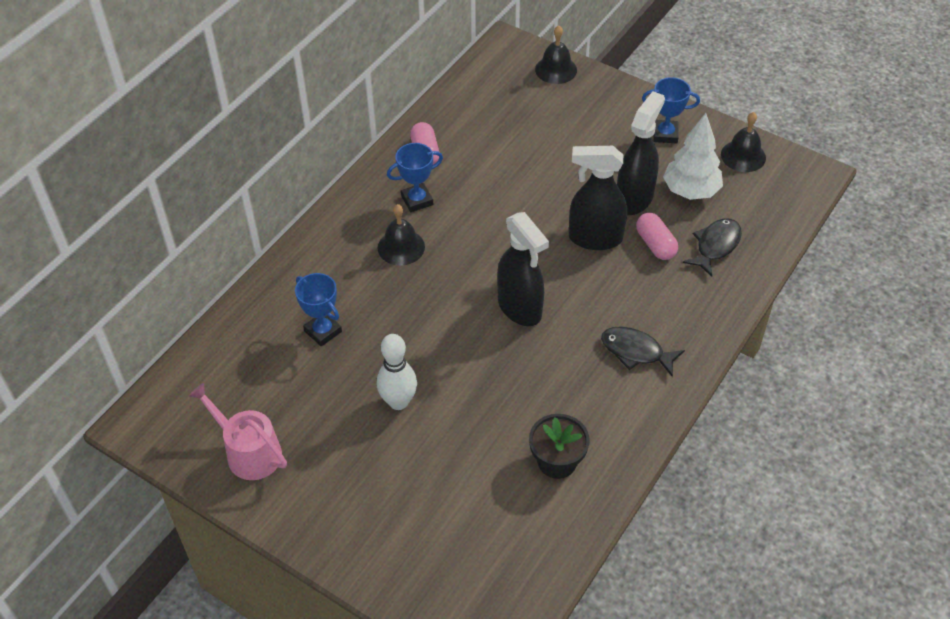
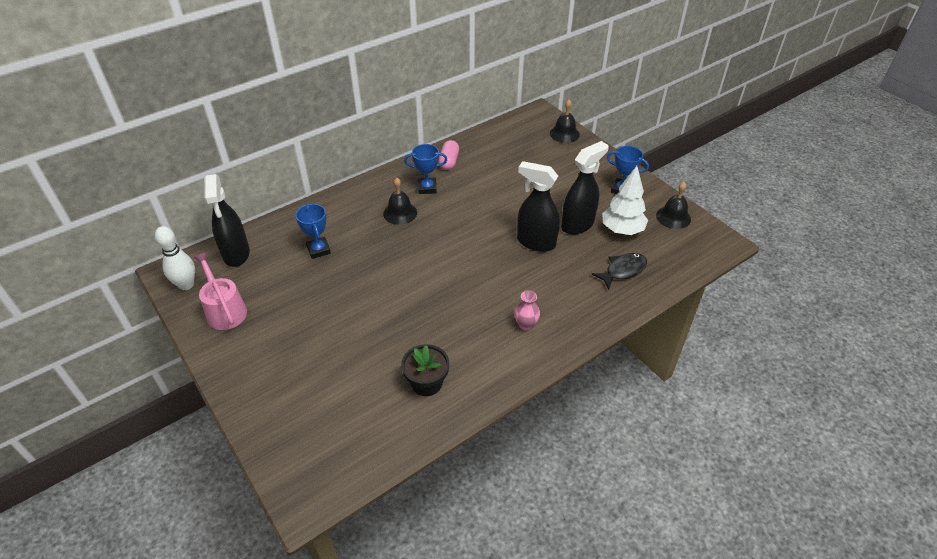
camera: 20 degrees right, 5 degrees down
(398, 402) = (340, 308): white bowling pin -> white bowling pin (186, 285)
(520, 308) = (458, 272): black spray bottle -> black spray bottle (236, 254)
(636, 352) = (526, 325): black fish -> pink vase
(655, 244) = (578, 258): pink capsule -> none

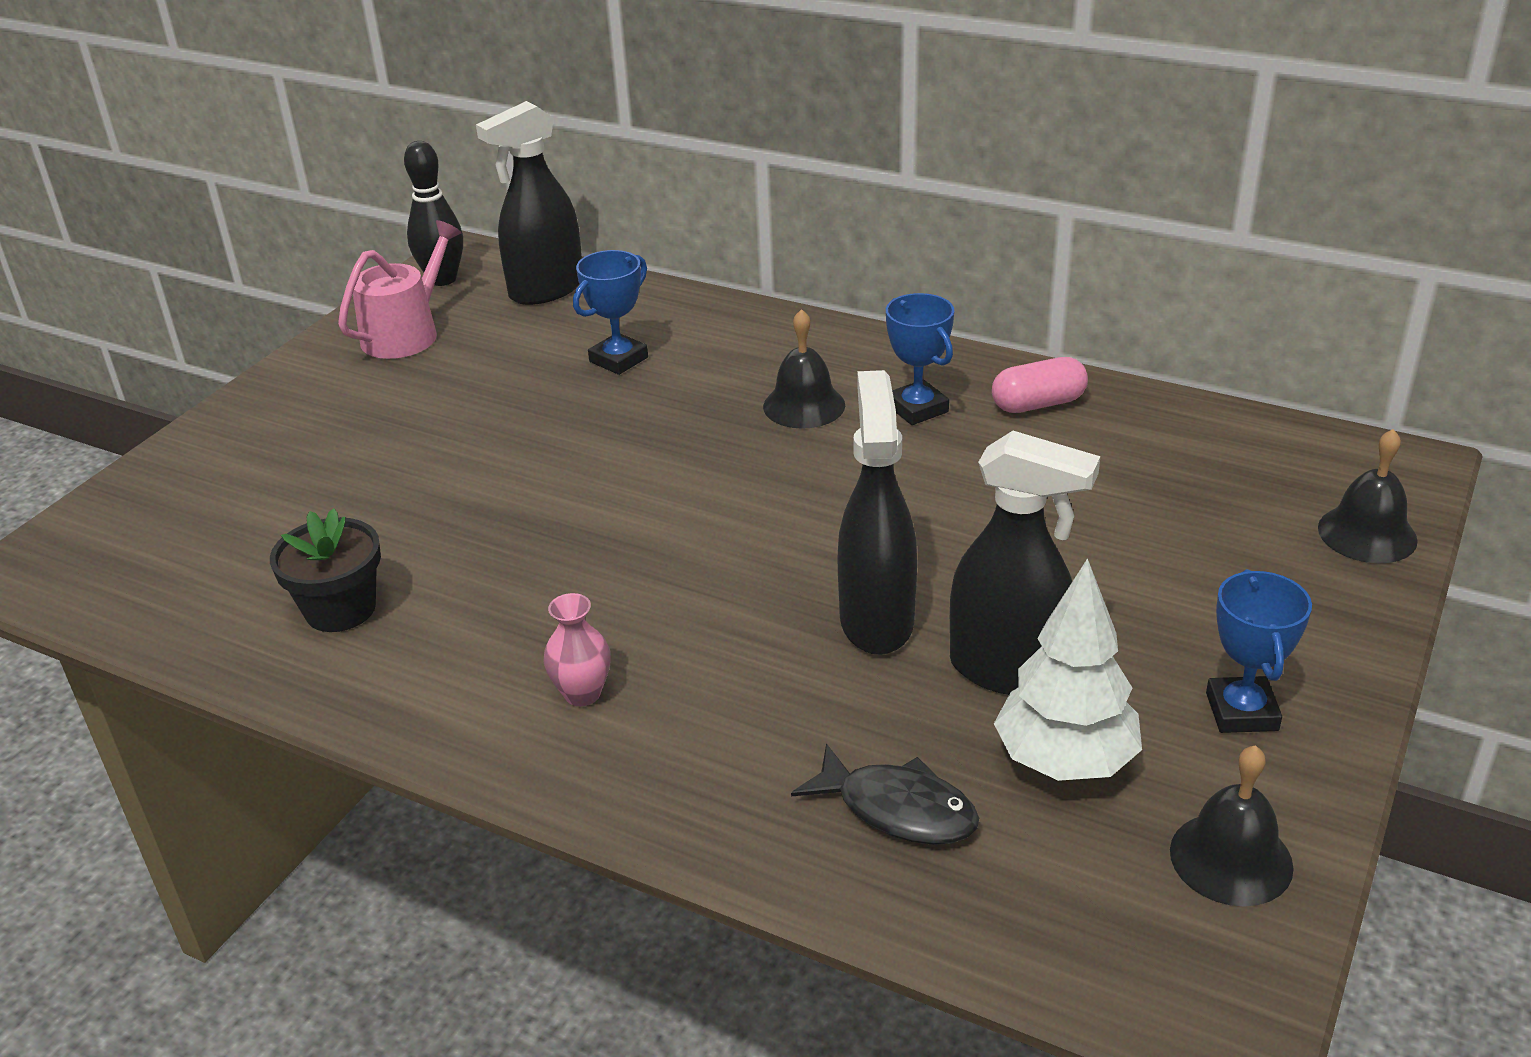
camera: 65 degrees right, 10 degrees down
(186, 285) = (443, 279): white bowling pin -> black bowling pin

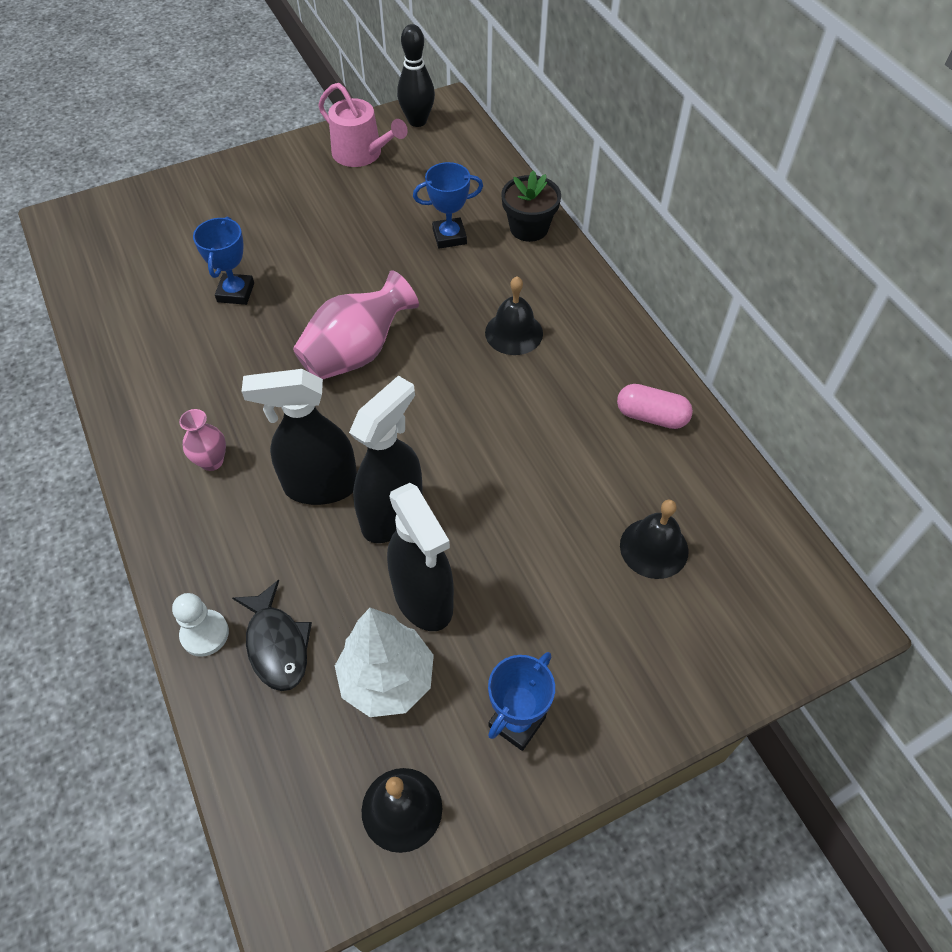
camera: 35 degrees right, 20 degrees up
(340, 609) = (162, 332): black flower pot -> black flower pot (529, 228)
(406, 333) = (362, 154): pink watering can -> pink watering can turned 60 degrees clockwise
(546, 290) = (462, 159): black spray bottle -> black spray bottle (320, 486)
(640, 506) = (356, 353): none -> pink vase
(795, 854) = (205, 634): none -> white pawn
(917, 409) = (575, 375): blue trophy -> blue trophy (236, 292)
(1367, 534) = (745, 654): black bell -> black bell (654, 548)

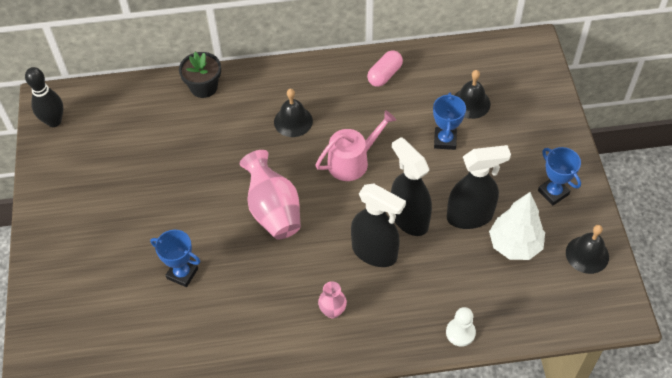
camera: 70 degrees left, 0 degrees up
(277, 644) = (478, 295): black fish -> none
(320, 486) = (375, 252): black spray bottle -> black spray bottle turned 75 degrees counterclockwise
(362, 154) = (71, 165): pink watering can -> pink watering can (352, 161)
(449, 236) = (189, 133): blue trophy -> blue trophy (445, 140)

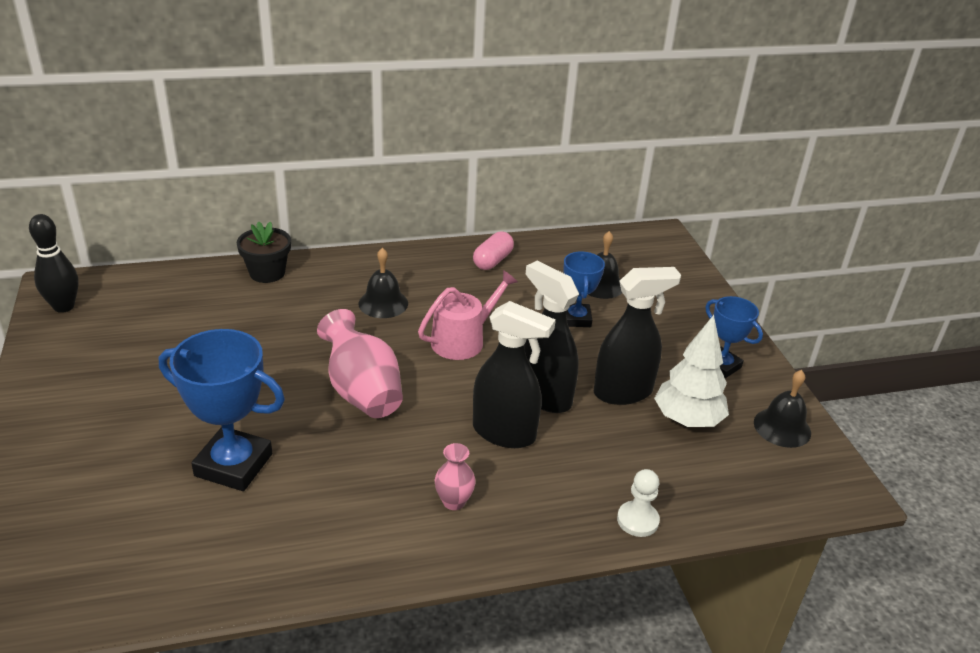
camera: 10 degrees left, 20 degrees down
(182, 273) = (233, 465): blue trophy -> blue trophy, size x1.67

